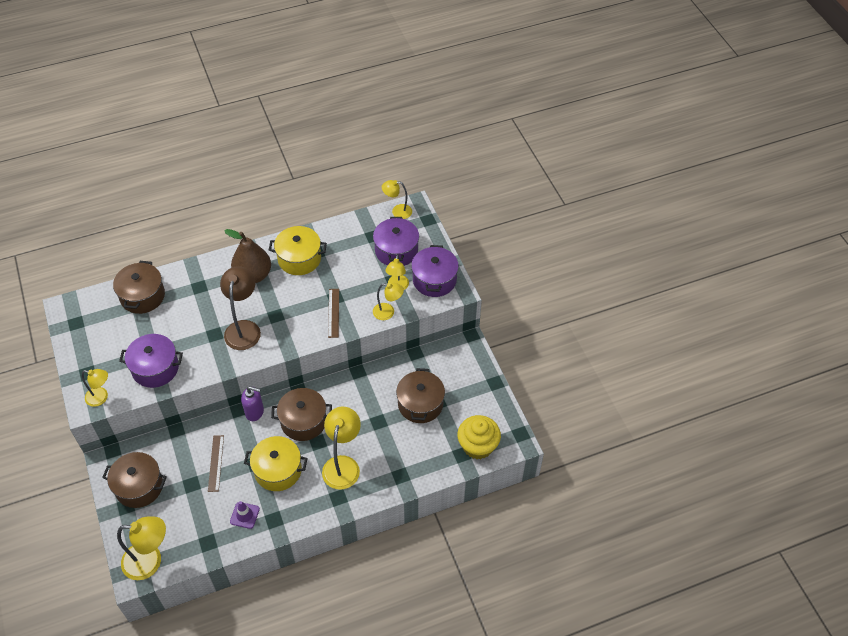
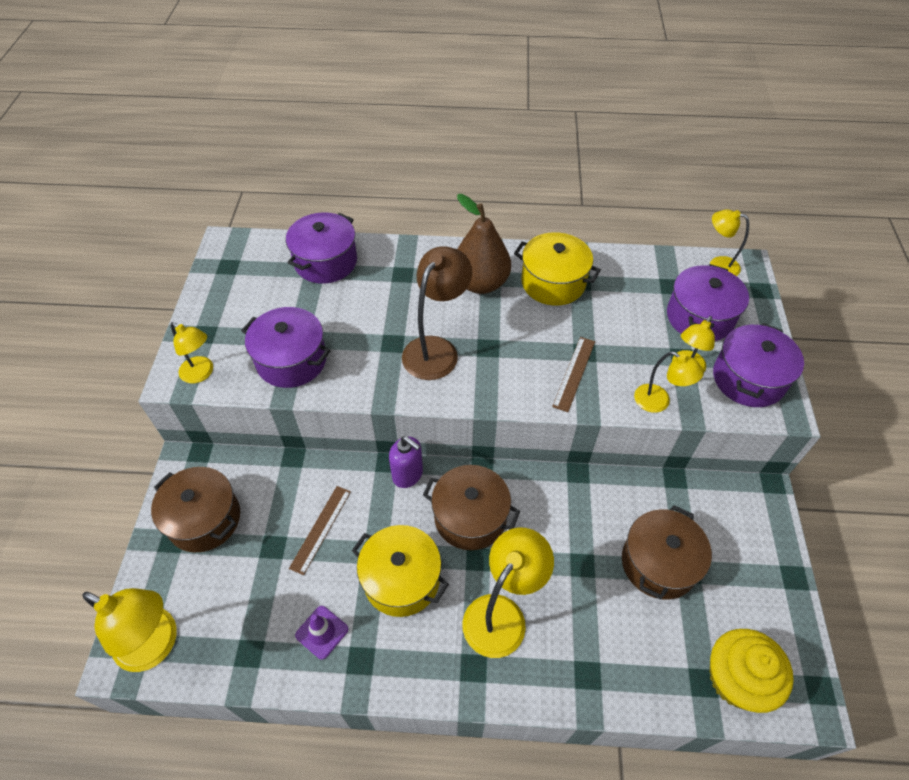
camera: 25 degrees right, 0 degrees up
(142, 296) = (325, 262): brown pot -> purple pot

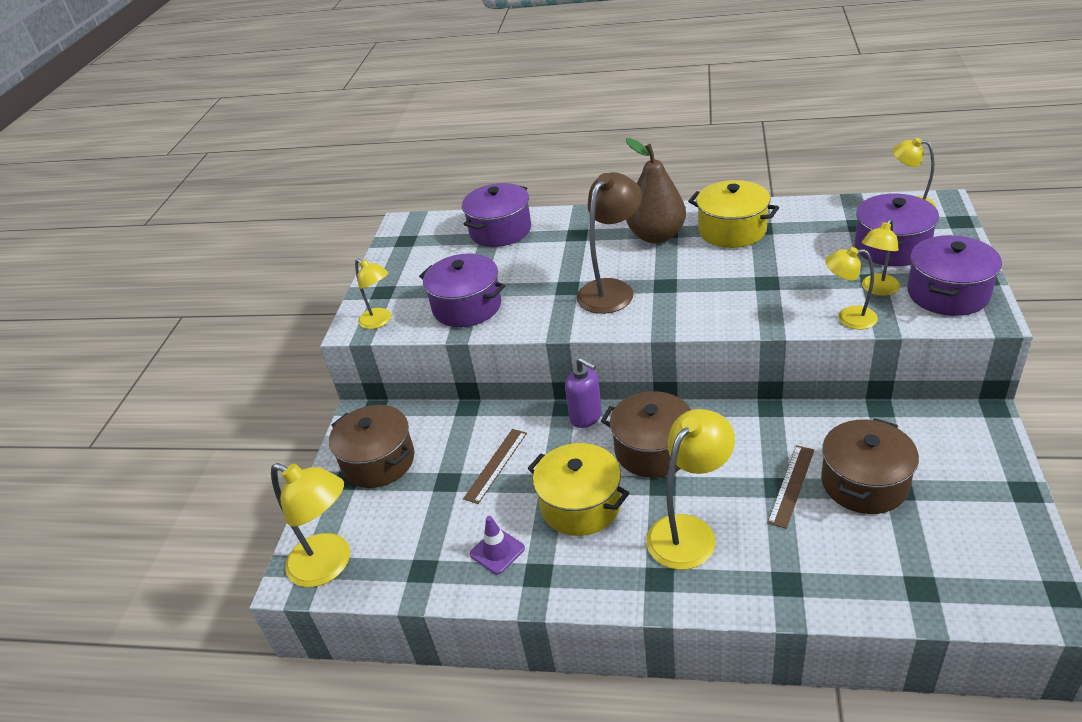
camera: 10 degrees right, 15 degrees down
(574, 373) = (756, 300): brown ruler -> brown ruler (791, 485)
(658, 402) = (848, 318): yellow lamp -> yellow lamp turned 150 degrees clockwise
(736, 679) = (960, 584): yellow cupcake -> none

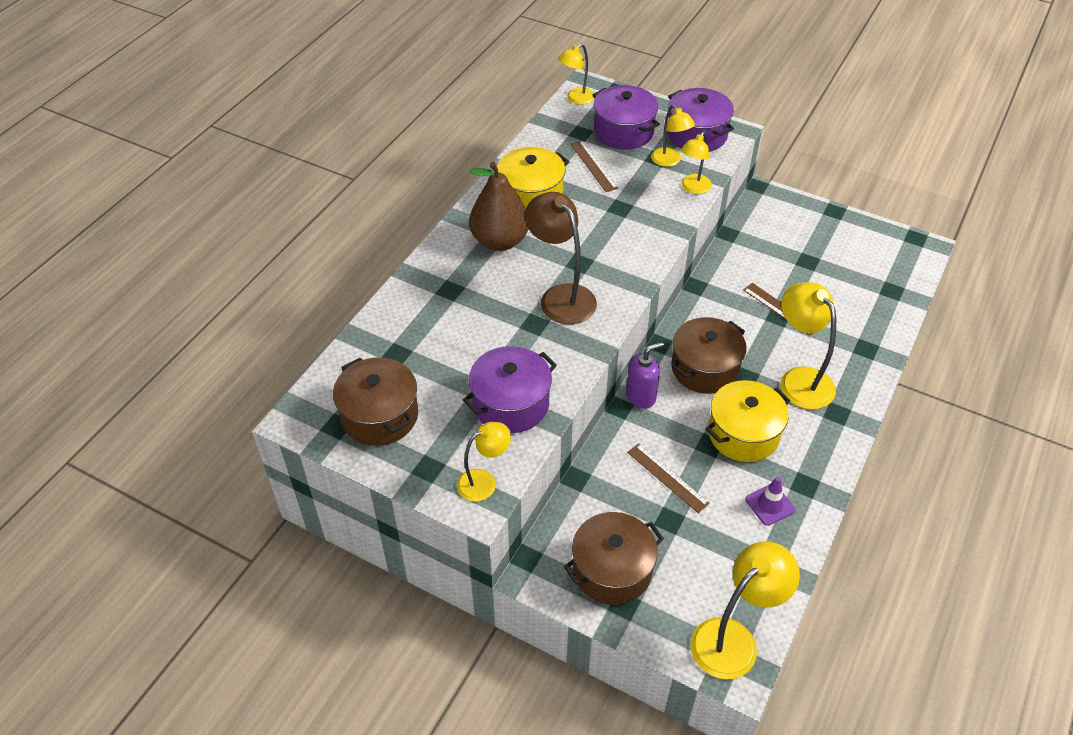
camera: 75 degrees left, 10 degrees up
(500, 230) = (390, 342): purple pot -> none
(814, 248) = (593, 166): none -> brown ruler
(864, 483) = (795, 274): brown pot -> brown pot (380, 416)

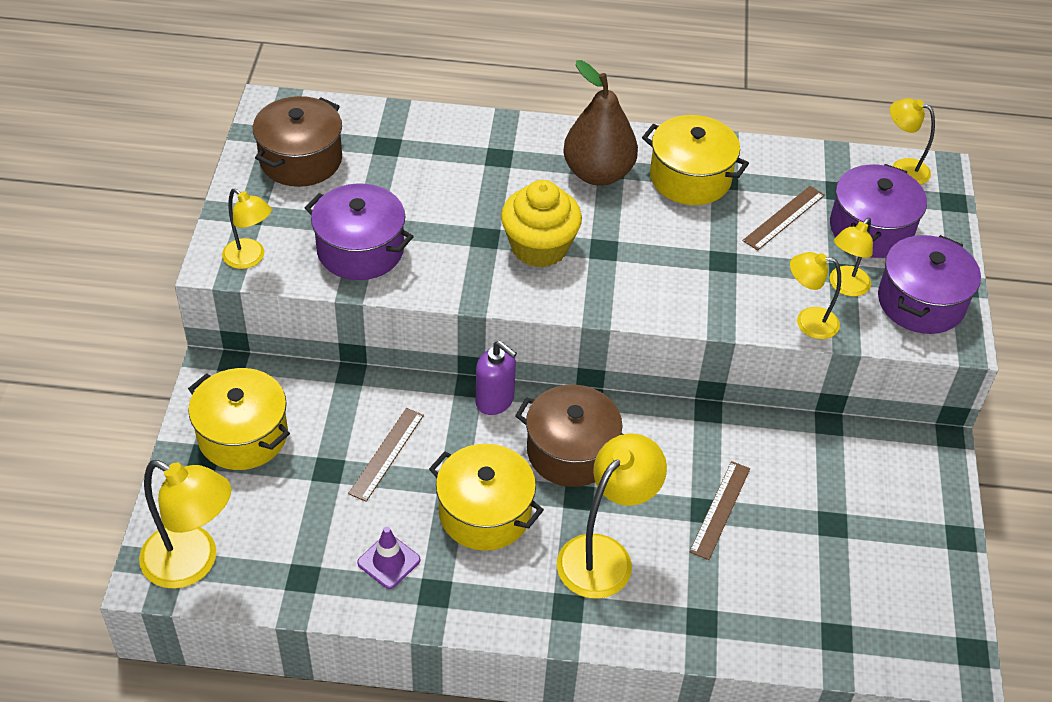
camera: 65 degrees right, 0 degrees up
(561, 296) = (539, 247): brown lamp -> yellow cupcake
(612, 570) = (243, 435): brown pot -> yellow pot

